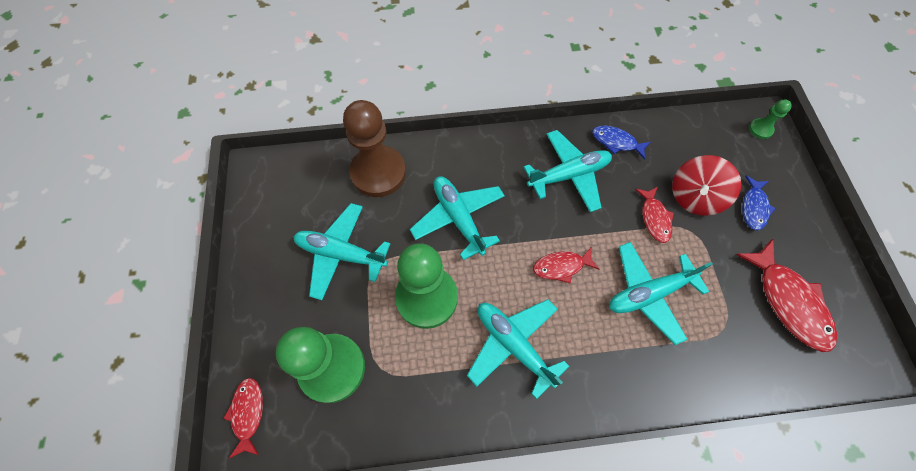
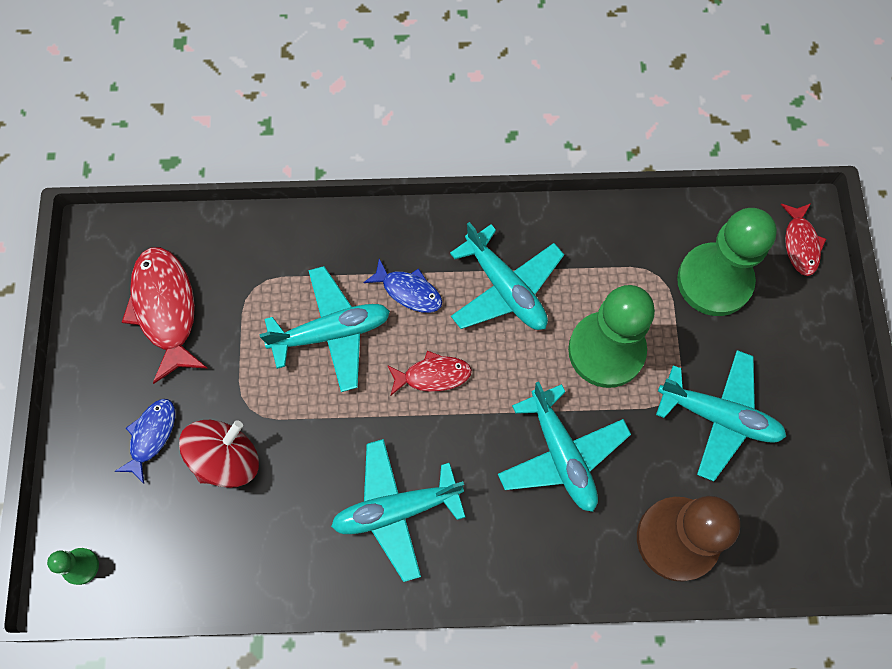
camera: 175 degrees left, 5 degrees up
(616, 142) = (311, 562): blue fish -> blue fish (408, 291)
(654, 218) = (293, 432): red fish -> none

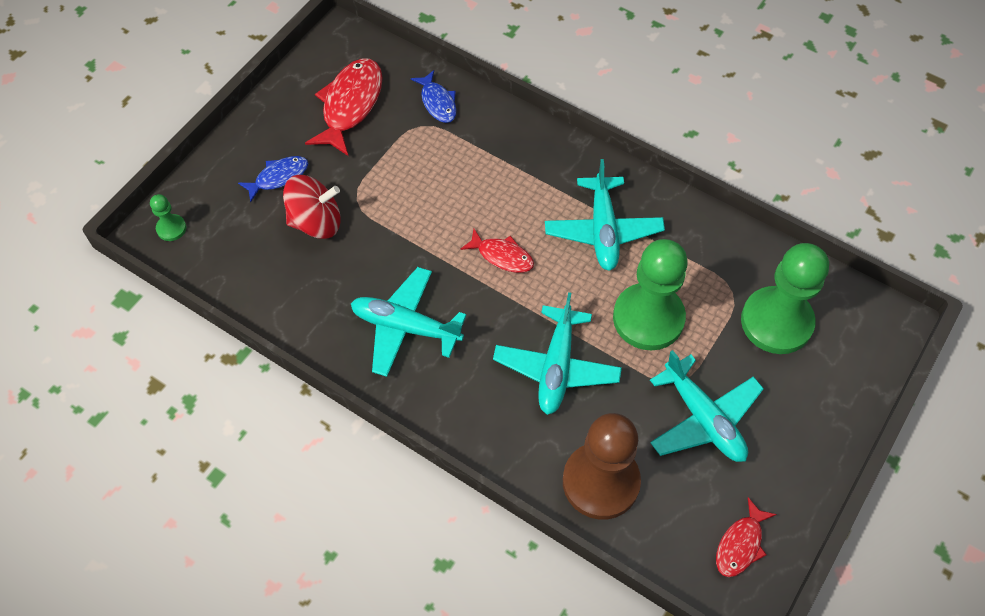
camera: 35 degrees right, 10 degrees down
(331, 333) = (451, 185): turquoise plane -> none
(408, 291) = (528, 191): blue fish -> blue fish (437, 102)
(800, 244) = (873, 338): red fish -> red fish (740, 544)

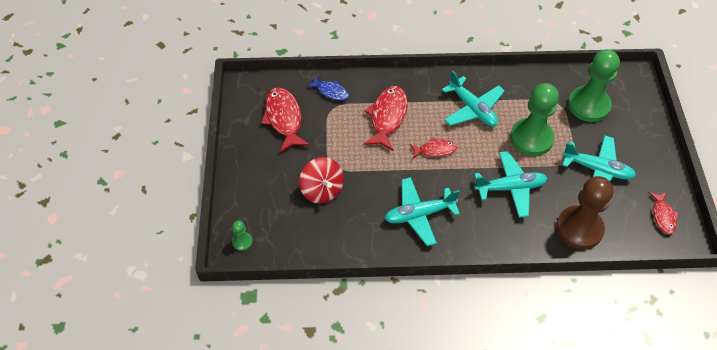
camera: 35 degrees left, 5 degrees down
(278, 177) = (279, 179): blue fish -> none
(316, 222) = (322, 190): red spinning top -> red spinning top turned 105 degrees clockwise
(479, 176) = (387, 117): none -> red fish
(556, 367) = (510, 188): turquoise plane -> turquoise plane turned 75 degrees counterclockwise

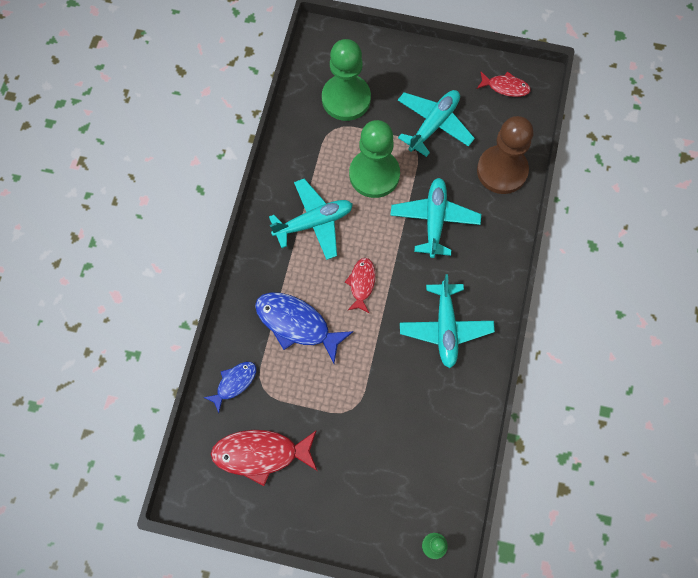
camera: 75 degrees left, 15 degrees up
(322, 190) = (384, 431): red spinning top -> none
(387, 117) = (297, 324): red fish -> blue fish

